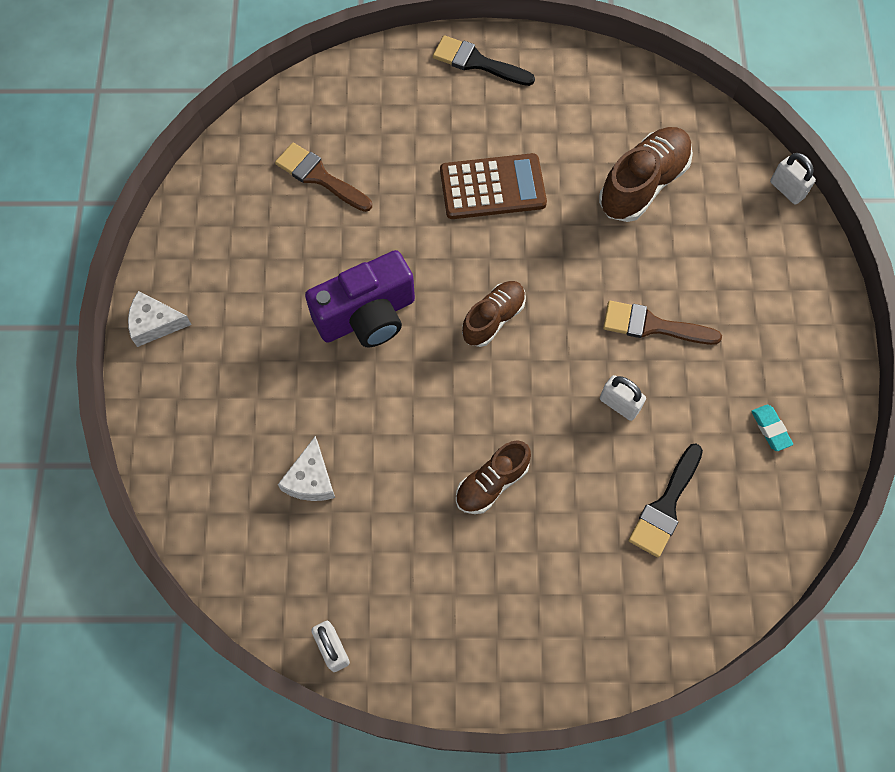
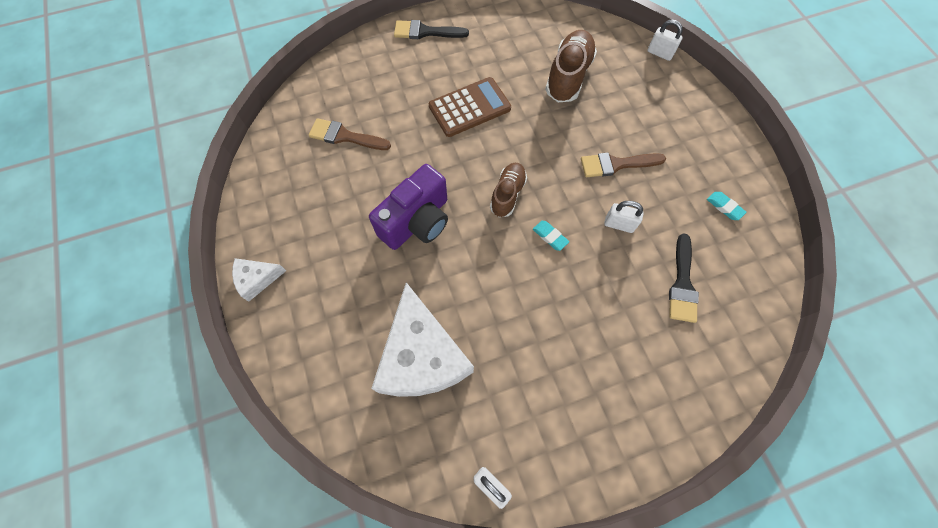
camera: 20 degrees left, 0 degrees up
(311, 479) = (422, 356): white cheese -> white cheese, size x2.14
(491, 483) = (556, 311): brown shoe -> none
(524, 390) = (550, 236): none -> turquoise eraser

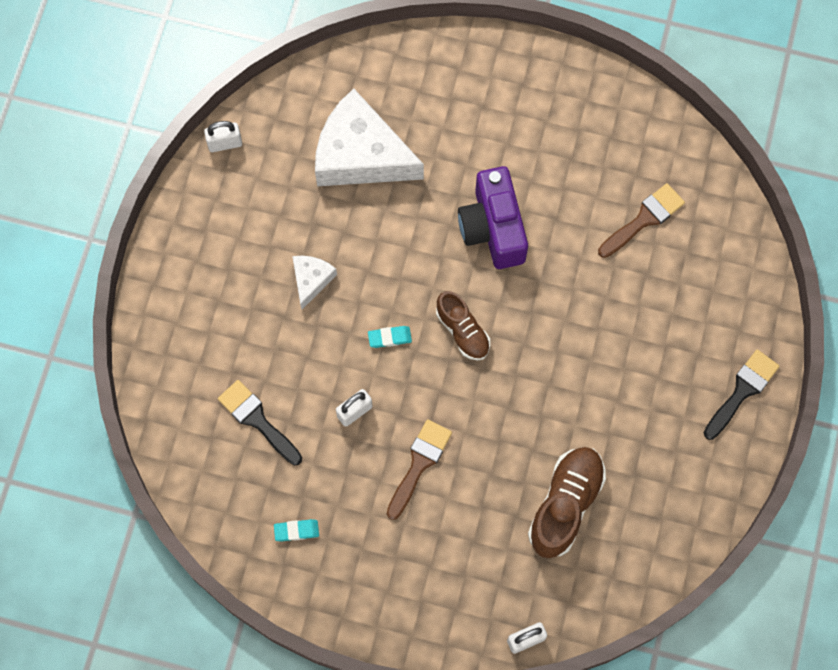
camera: 125 degrees right, 5 degrees up
(257, 279) = (531, 62): white cheese -> white cheese (311, 280)
(469, 108) = (595, 366): brown calculator -> none
(568, 76) = (565, 504): brown shoe -> brown shoe turned 120 degrees counterclockwise

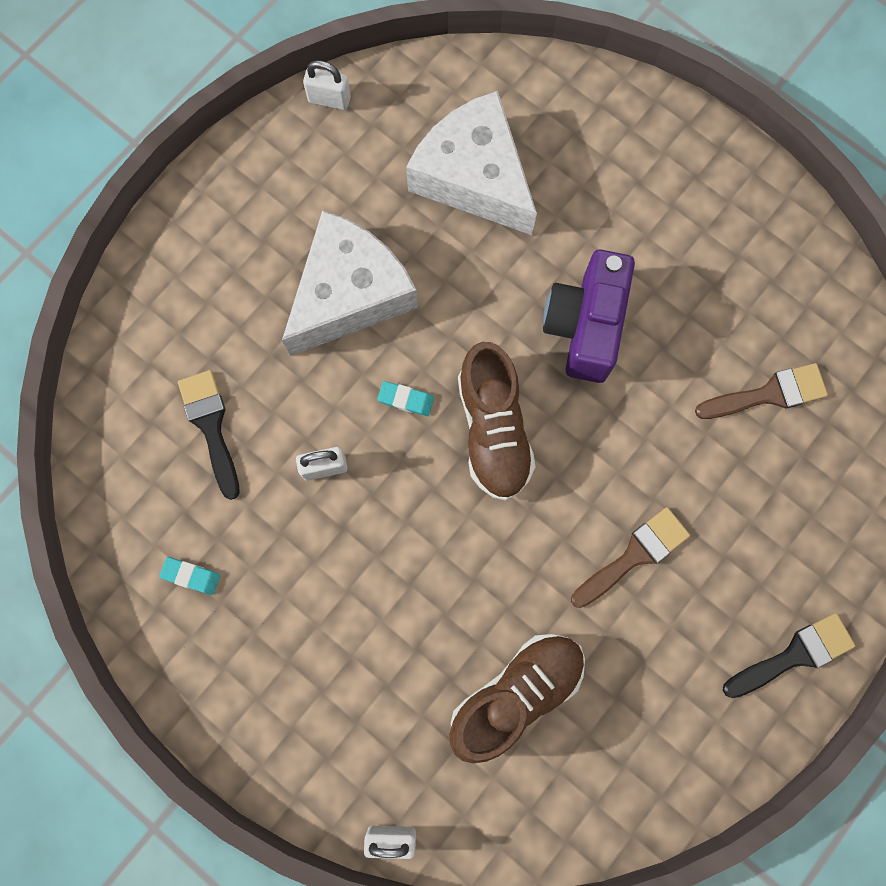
camera: 25 degrees right, 5 degrees up
(311, 280) = (349, 294): white cheese -> white cheese, size x2.14
(419, 464) = (368, 564): brown brush -> brown brush (634, 555)
(462, 331) = (493, 430): brown shoe -> brown shoe, size x1.56

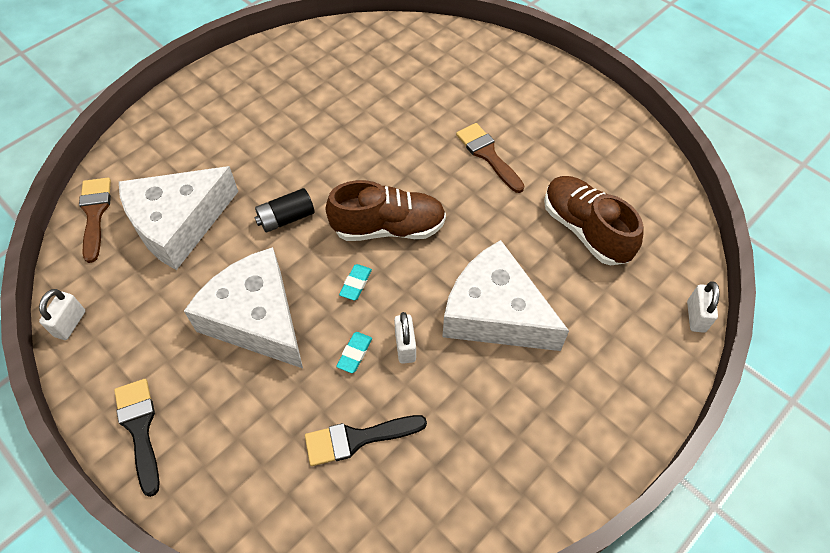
camera: 85 degrees left, 20 degrees down
(191, 576) = (493, 461): turquoise eraser -> turquoise eraser (355, 354)
(377, 572) = (495, 313): none -> white cheese
(495, 301) = (286, 218): none -> black battery
(584, 326) = (317, 166): purple camera -> none
(768, 394) = (384, 77): brown brush -> brown brush (95, 214)
(794, 655) = (554, 84): black brush -> black brush (140, 429)

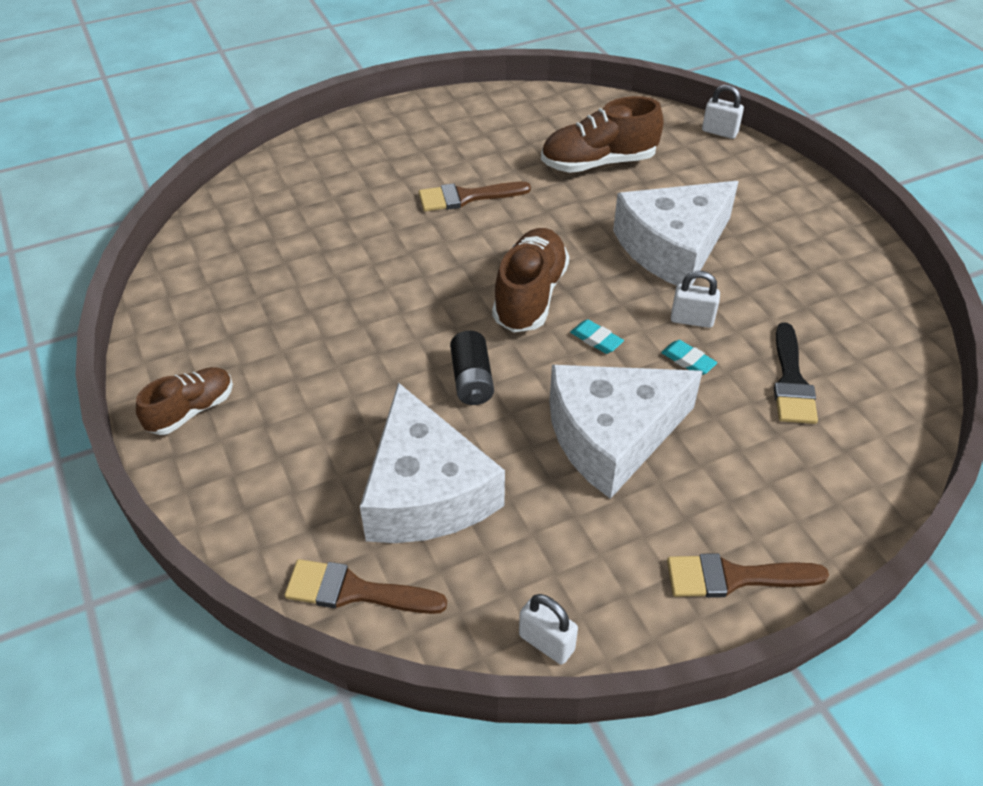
camera: 70 degrees left, 10 degrees down
(140, 429) = (735, 577): black brush -> brown brush
(215, 89) = (191, 411): none -> brown shoe

